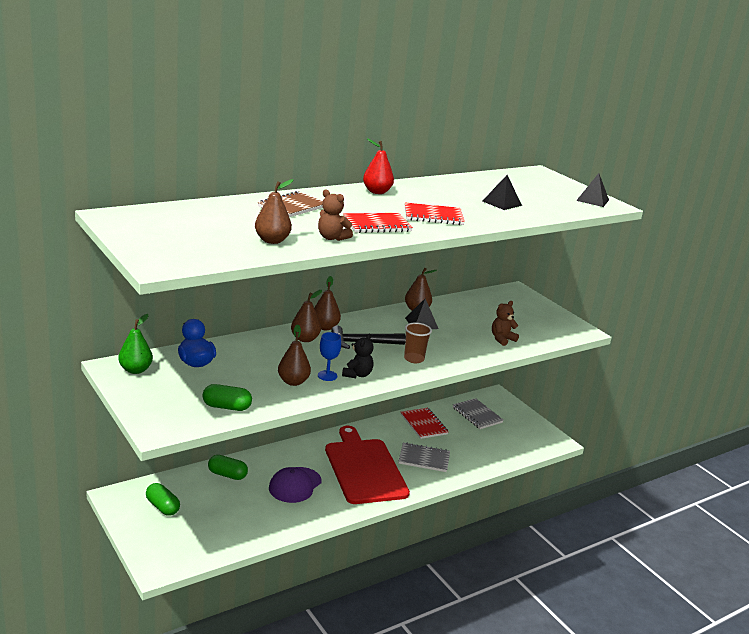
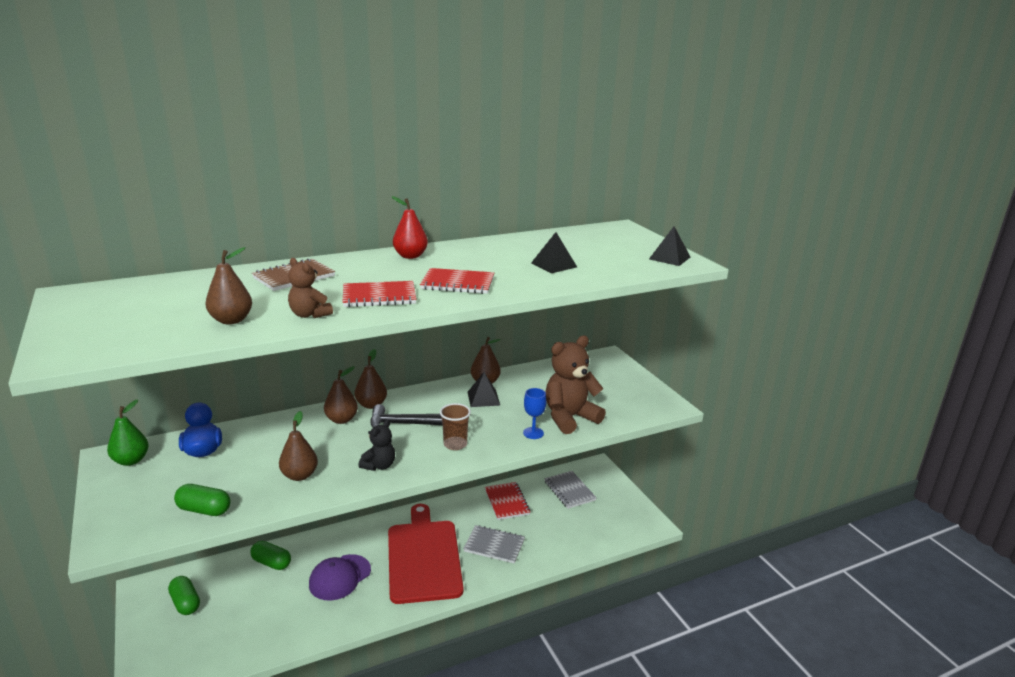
camera: 10 degrees right, 0 degrees up
(327, 376) = (343, 467): blue goblet -> blue goblet (533, 433)
(502, 339) = (569, 418): brown teddy bear -> brown teddy bear, size x1.88

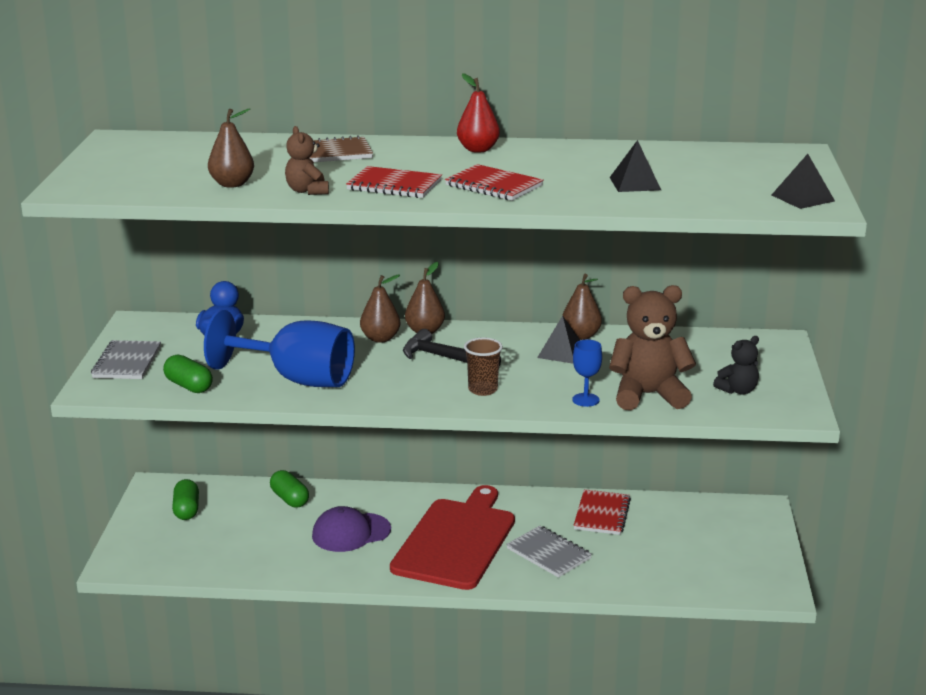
camera: 30 degrees right, 0 degrees up
(131, 460) = (153, 330): green pear -> none
(300, 475) = (297, 379): brown pear -> blue goblet
(379, 466) = (383, 390): black teddy bear -> black teddy bear (737, 390)
(569, 491) = (697, 524): grey notebook -> grey notebook (127, 362)

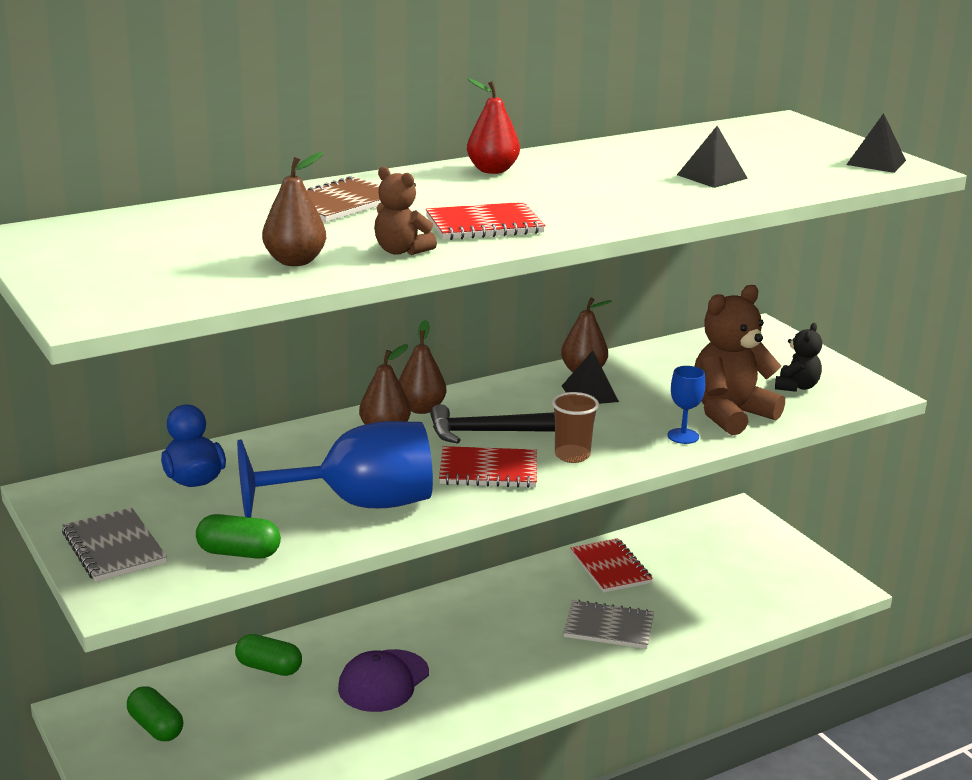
camera: 35 degrees left, 0 degrees up
(456, 541) = (504, 648): red cutting board -> none
(494, 186) = (586, 205): red notebook -> red notebook (488, 470)

